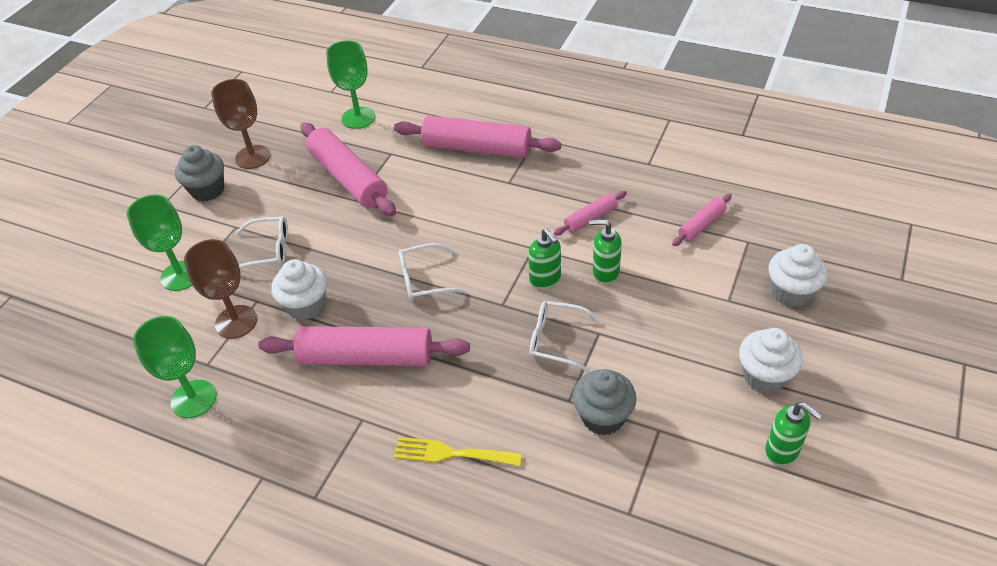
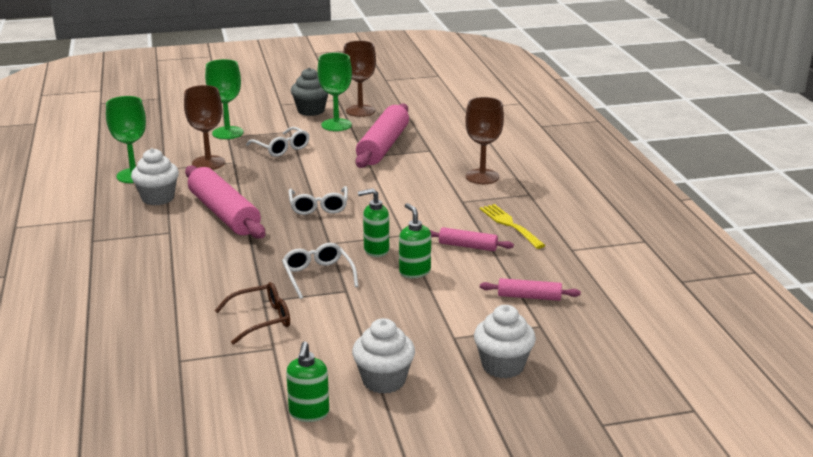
camera: 50 degrees right, 20 degrees down
(306, 306) = (247, 178): white cupcake -> white cupcake (158, 198)
(358, 118) = (450, 126): green goblet -> green goblet (336, 125)
(424, 280) = (318, 207): white glasses -> white glasses turned 135 degrees counterclockwise
(451, 453) = (170, 272): yellow fork -> yellow fork (509, 224)
(477, 148) = (482, 177): pink rolling pin -> brown goblet
(545, 279) = (376, 250): green soap dispenser -> green soap dispenser turned 60 degrees clockwise
(603, 417) = (261, 319): grey cupcake -> brown glasses

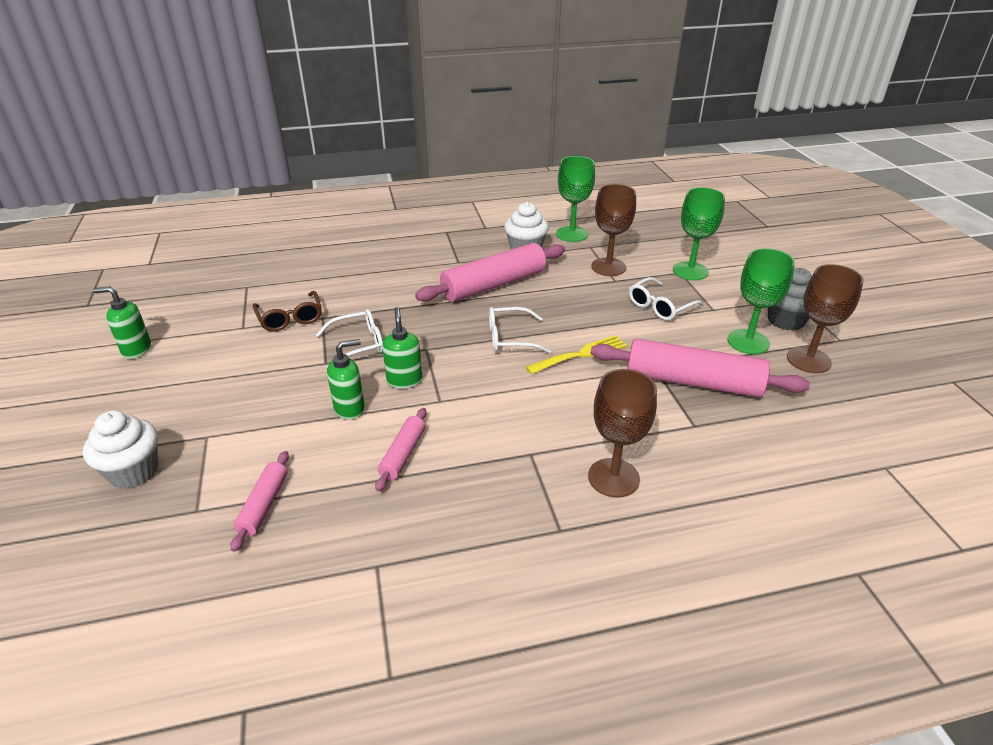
camera: 90 degrees right, 10 degrees up
(384, 380) = (157, 389): white cupcake -> none
(509, 224) = (459, 499): yellow fork -> yellow fork (581, 354)

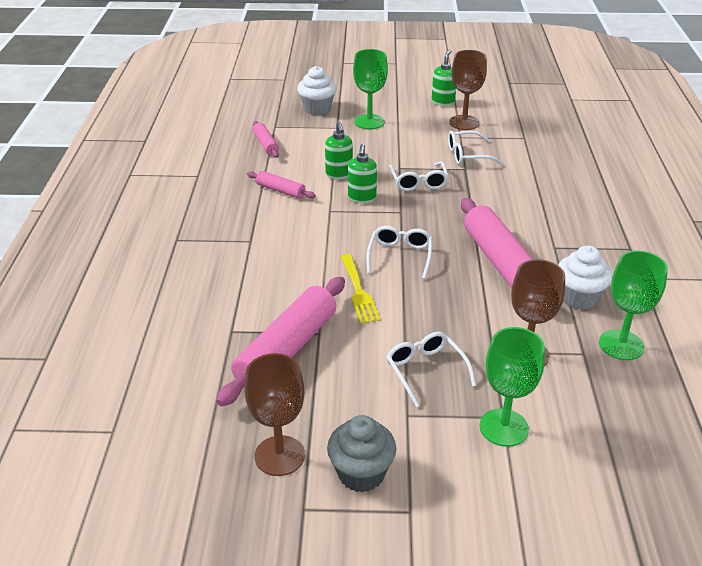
camera: 105 degrees right, 0 degrees up
(264, 505) = (266, 144): pink rolling pin -> pink rolling pin turned 45 degrees clockwise
(290, 318) = (467, 155): brown glasses -> white glasses
(404, 380) = (362, 198): green soap dispenser -> green soap dispenser turned 90 degrees clockwise
(613, 478) = (204, 272): brown goblet -> brown goblet (464, 122)
(748, 342) = (332, 418): green goblet -> green goblet (369, 122)

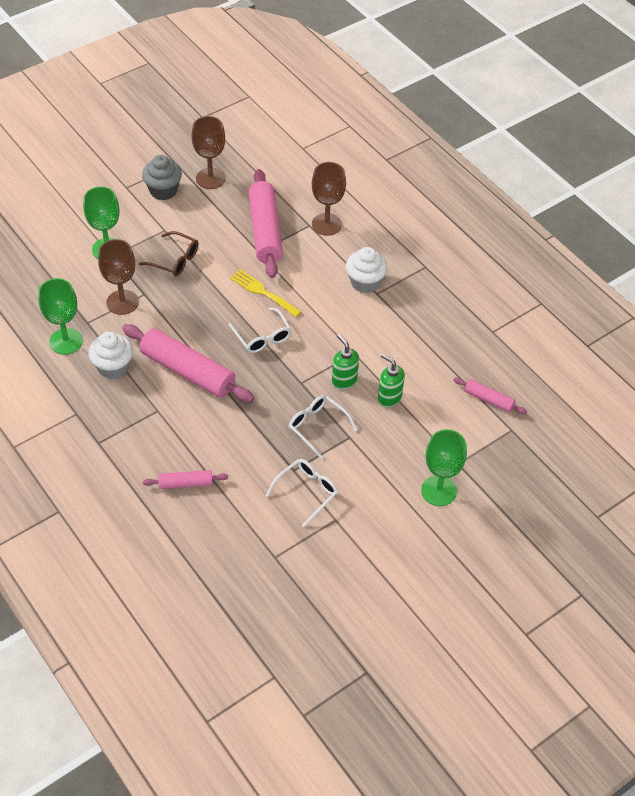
camera: 140 degrees right, 15 degrees up
(281, 190) = (412, 352): pink rolling pin -> pink rolling pin (186, 483)
(317, 109) = (507, 482): white cupcake -> white cupcake (365, 282)
(425, 371) = (175, 260): white glasses -> brown glasses
(443, 102) = (402, 576): green soap dispenser -> none
(464, 122) = (351, 548): brown goblet -> brown goblet (326, 224)

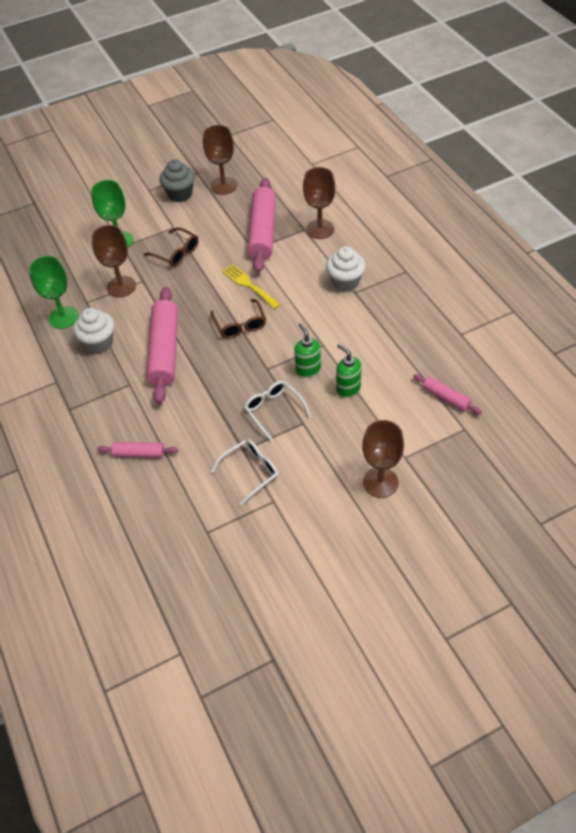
camera: 15 degrees right, 0 degrees up
(187, 371) = (164, 351): pink rolling pin -> pink rolling pin turned 45 degrees clockwise
(262, 337) = (240, 325): white glasses -> brown glasses
(438, 491) = (380, 482): green goblet -> brown goblet

